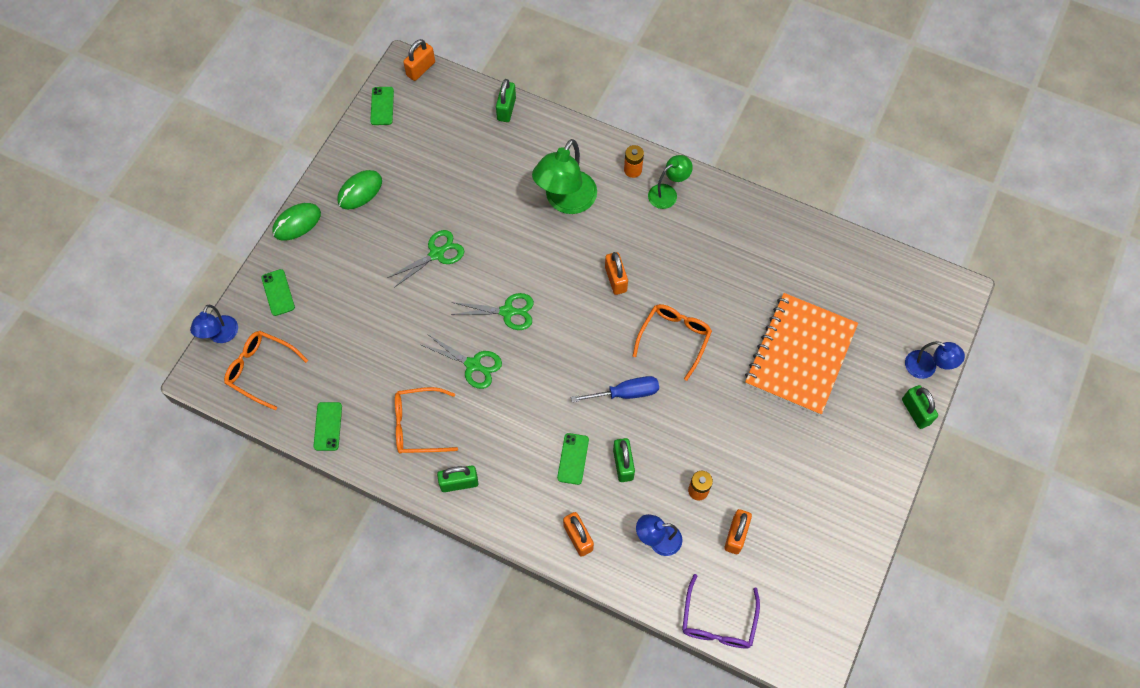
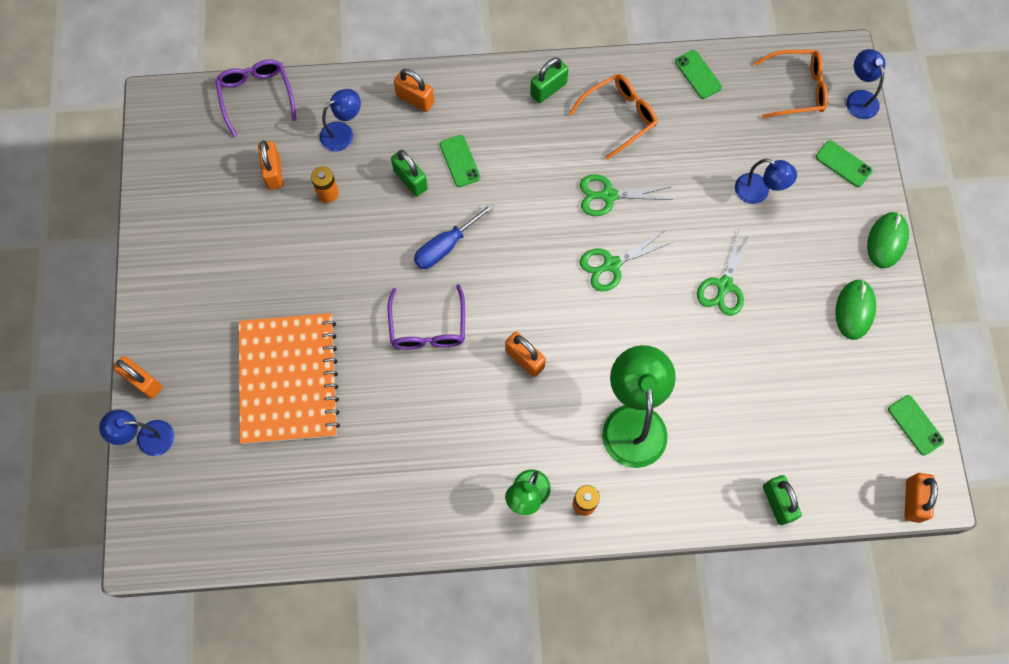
camera: 150 degrees right, 5 degrees up
(358, 306) = (758, 192): none -> blue lamp
(674, 338) = (428, 327): orange glasses -> purple glasses
(915, 412) = (143, 381): green padlock -> orange padlock

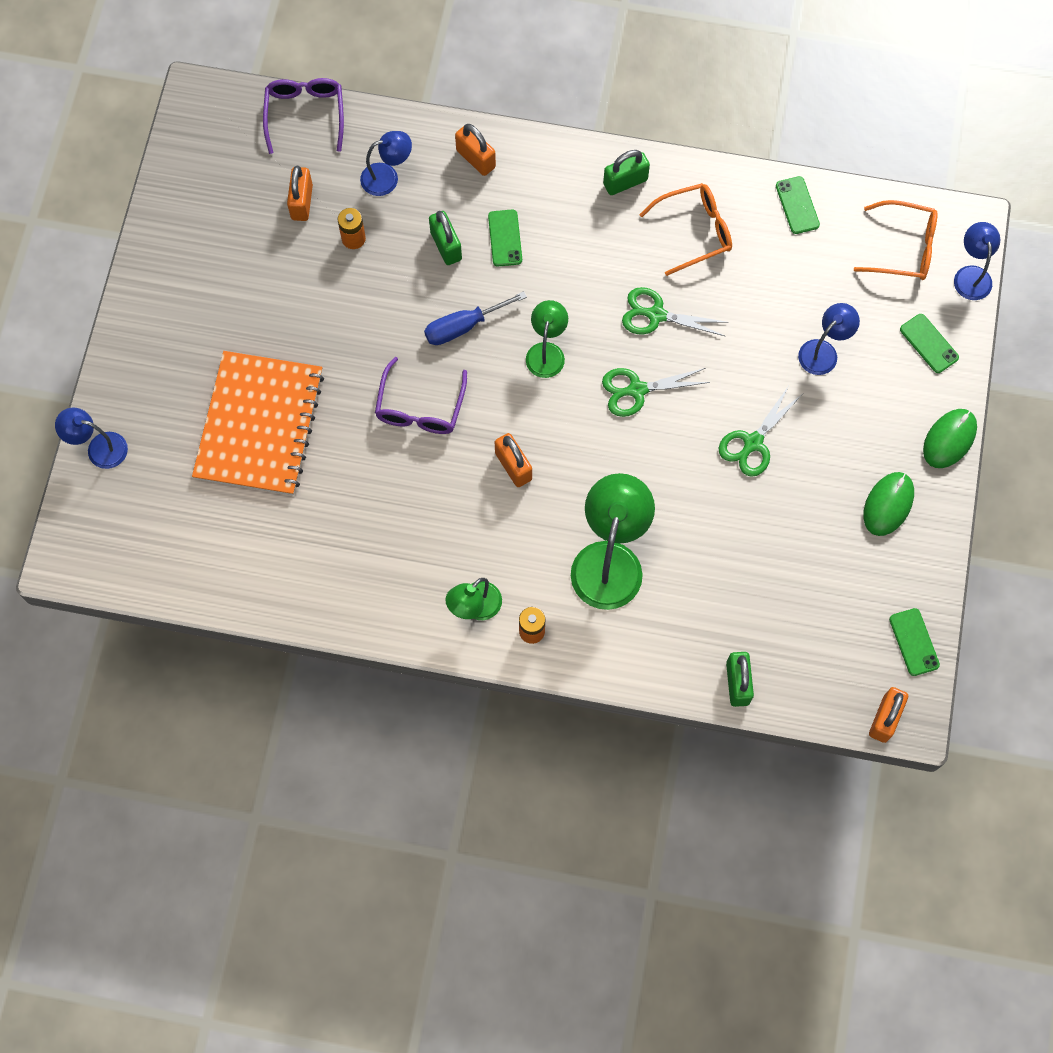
camera: 15 degrees right, 0 degrees up
(143, 381) = (109, 389): orange padlock -> none
(524, 251) = (546, 352): none -> green lamp
(758, 192) = (823, 351): blue lamp -> blue lamp turned 90 degrees counterclockwise

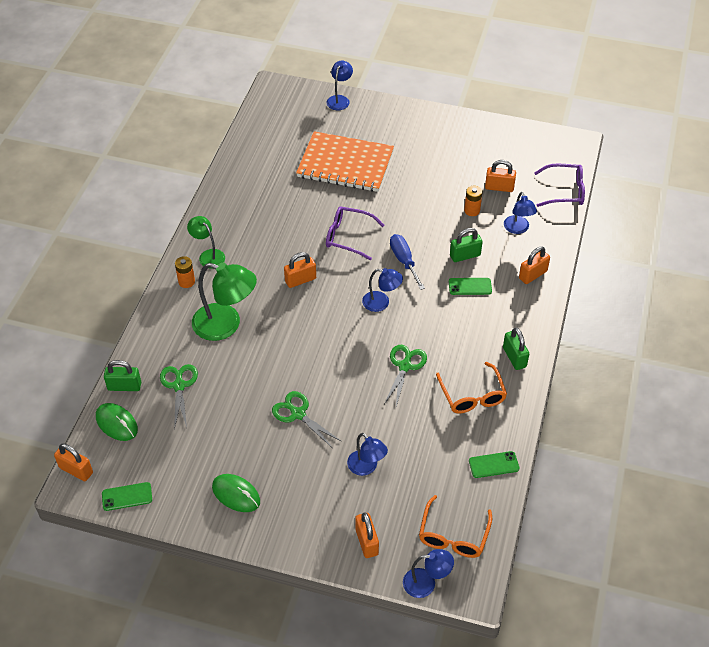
camera: 95 degrees right, 20 degrees down
(546, 352) = (381, 303): green lamp -> blue lamp
(637, 390) = (347, 350): green scissors -> green scissors (179, 386)
(929, 343) = (366, 542): green phone -> orange padlock
(949, 439) = (282, 544): green mouse -> green mouse (116, 423)

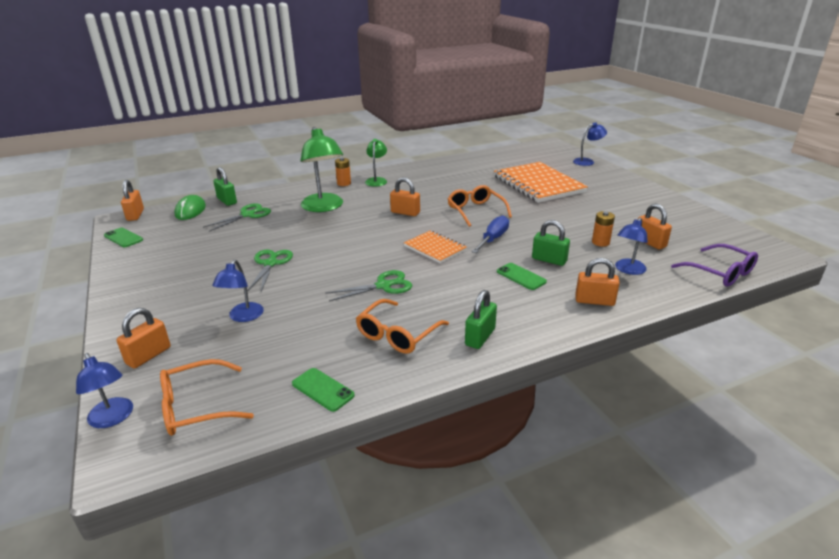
camera: 50 degrees right, 20 degrees down
(236, 494) = (158, 273): green mouse -> none
(348, 237) = (475, 211): purple glasses -> orange glasses
(381, 303) = (435, 248): blue lamp -> orange notebook

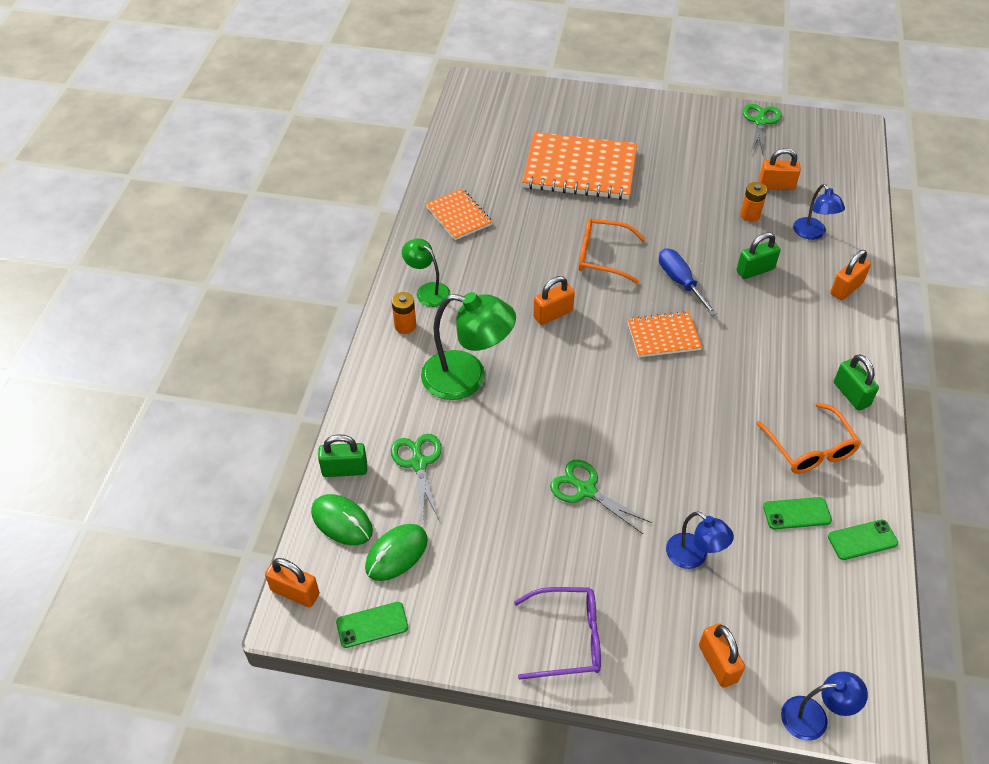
camera: 55 degrees left, 20 degrees up
(177, 229) = (396, 554): none -> green mouse
(196, 407) = (834, 644): orange glasses -> none
(383, 286) = (713, 416): green scissors -> green scissors (760, 122)
(444, 170) = (458, 216): none -> orange notebook
(521, 277) = (771, 308): green phone -> green phone (796, 513)
(587, 161) = (556, 94): blue lamp -> none
(720, 273) = (858, 185): purple glasses -> purple glasses (568, 638)

